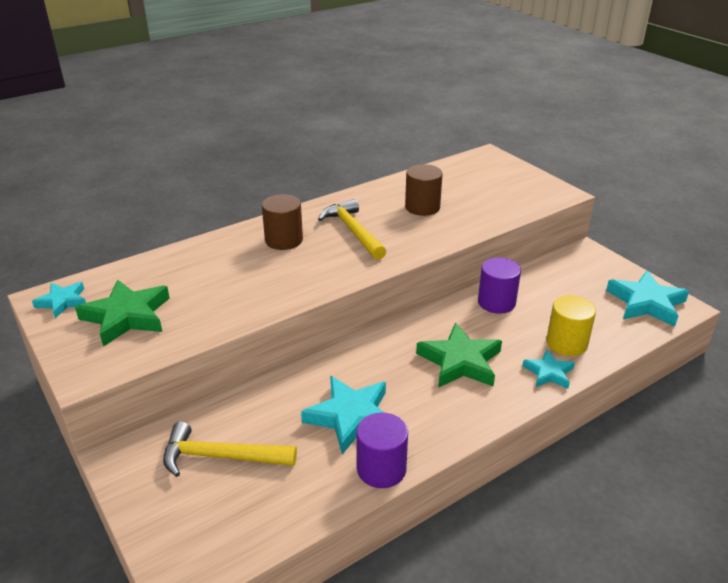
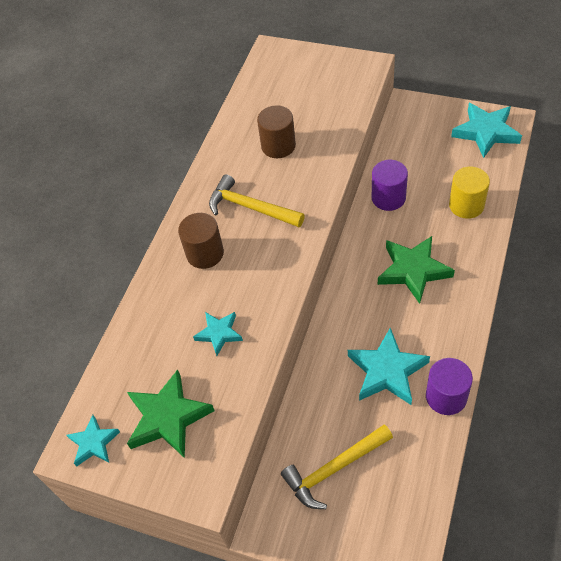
camera: 30 degrees left, 20 degrees up
(548, 373) = (477, 240): turquoise star -> turquoise star (219, 333)

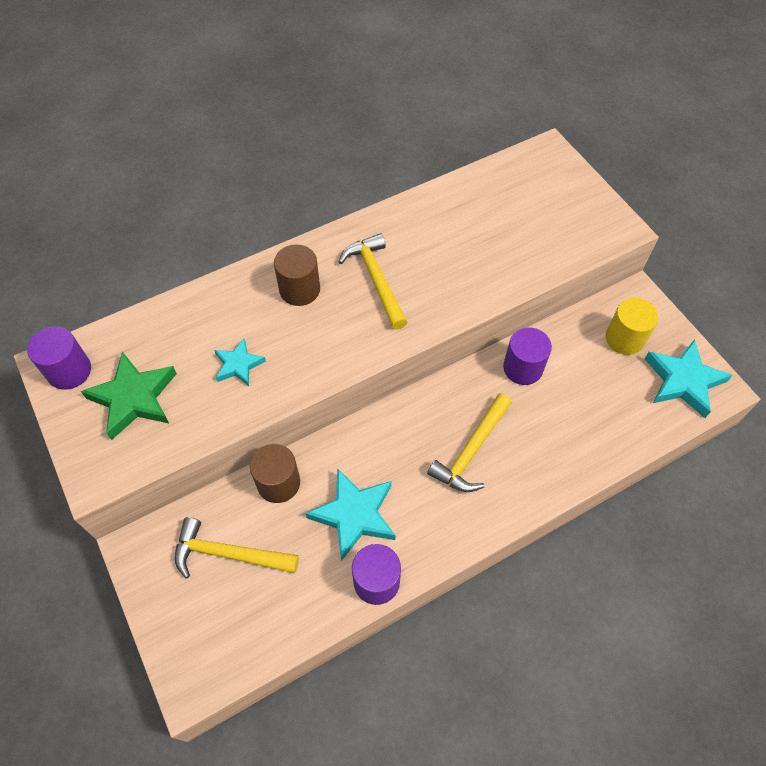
camera: 35 degrees right, 5 degrees up
(94, 443) = (69, 371): turquoise star -> purple cylinder
(278, 146) = (458, 243): brown cylinder -> brown cylinder (278, 483)
(413, 271) = (471, 450): green star -> yellow hammer
(466, 205) = (585, 433): yellow cylinder -> yellow cylinder (624, 338)

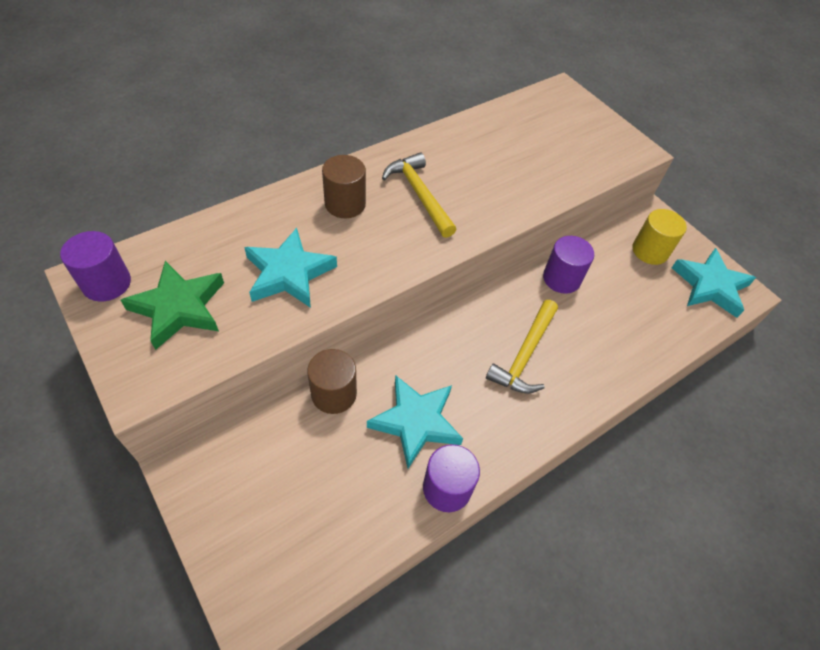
camera: 10 degrees left, 5 degrees down
(228, 553) = (286, 468): yellow hammer -> none
(238, 365) = (289, 273): turquoise star -> turquoise star, size x1.72

